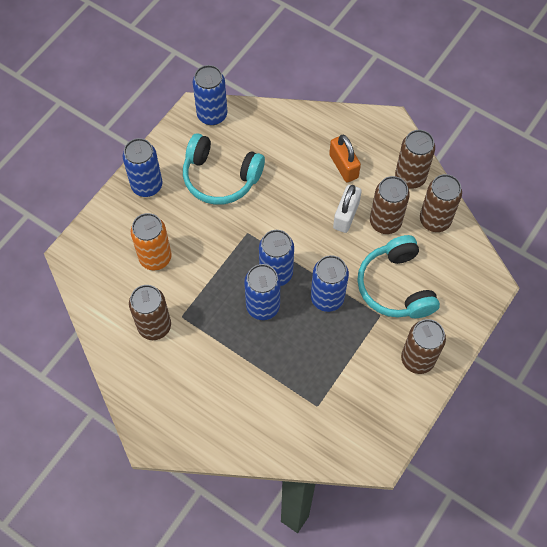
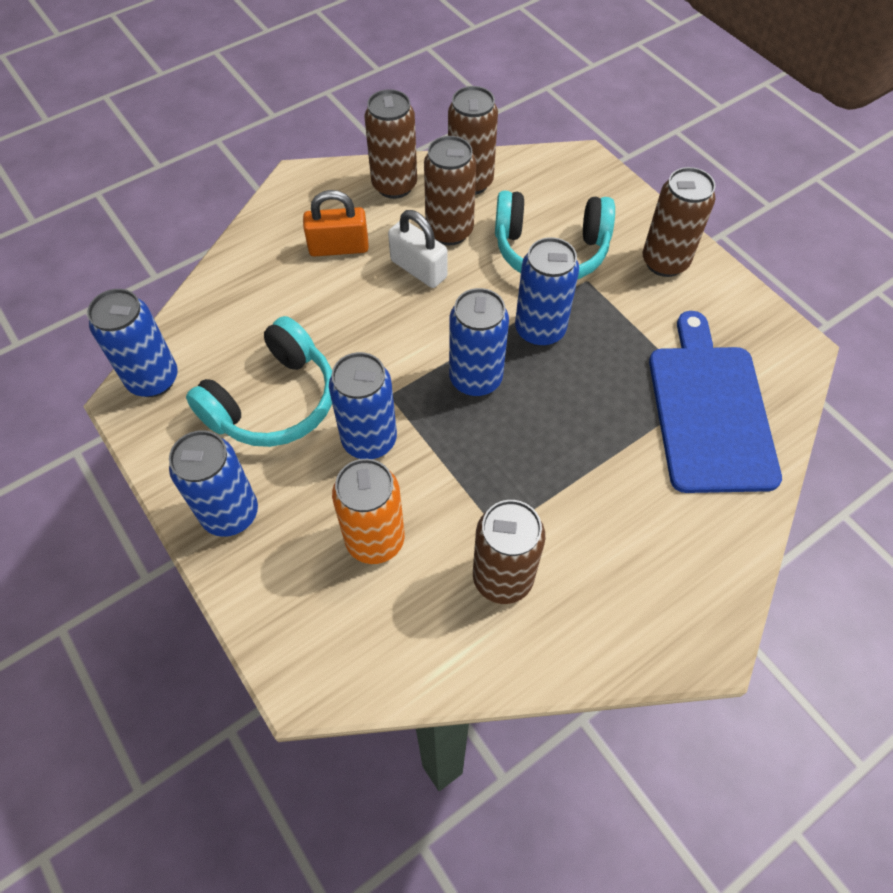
camera: 70 degrees left, 5 degrees down
(263, 306) = (524, 412): blue can -> blue can (369, 440)
(305, 411) = (709, 411): none -> blue cutting board

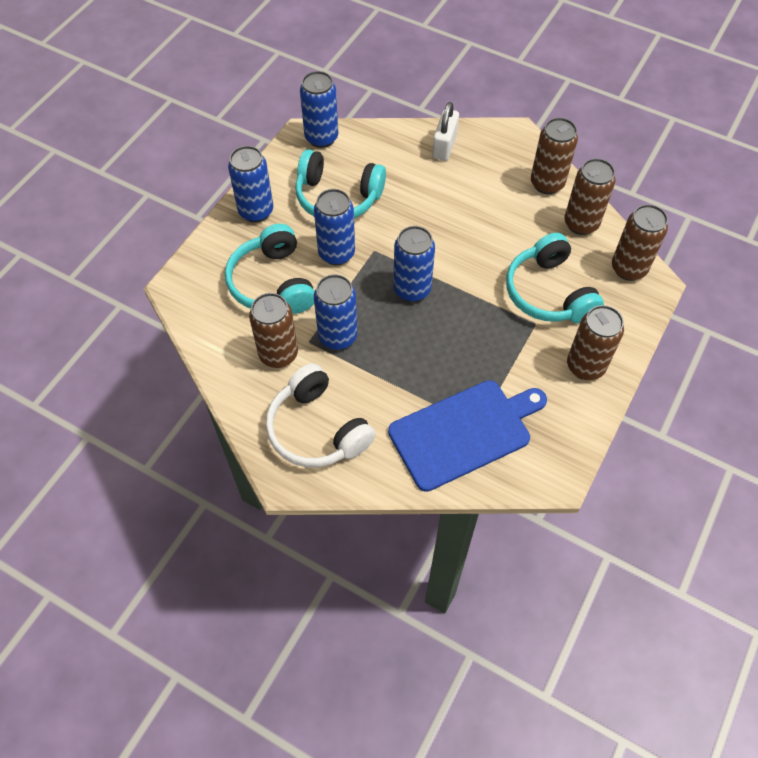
camera: 65 degrees right, 0 degrees up
(339, 247) = (472, 177): orange padlock -> none
(375, 540) = (272, 283): orange can -> turquoise headphones
(418, 269) = (482, 225): white padlock -> white padlock (444, 146)
(449, 231) = (526, 229): brown can -> brown can (628, 268)
(540, 330) = (473, 310): blue can -> blue can (338, 336)
(645, 574) = (317, 429): none -> white headphones

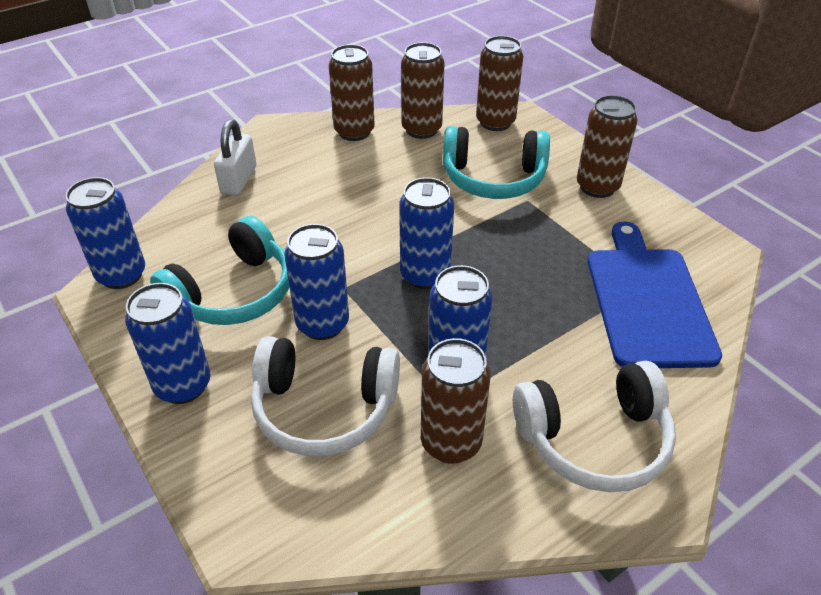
camera: 65 degrees left, 15 degrees down
(272, 283) = (324, 408): turquoise headphones -> white headphones
(444, 146) = (239, 180): white padlock -> white padlock turned 60 degrees clockwise

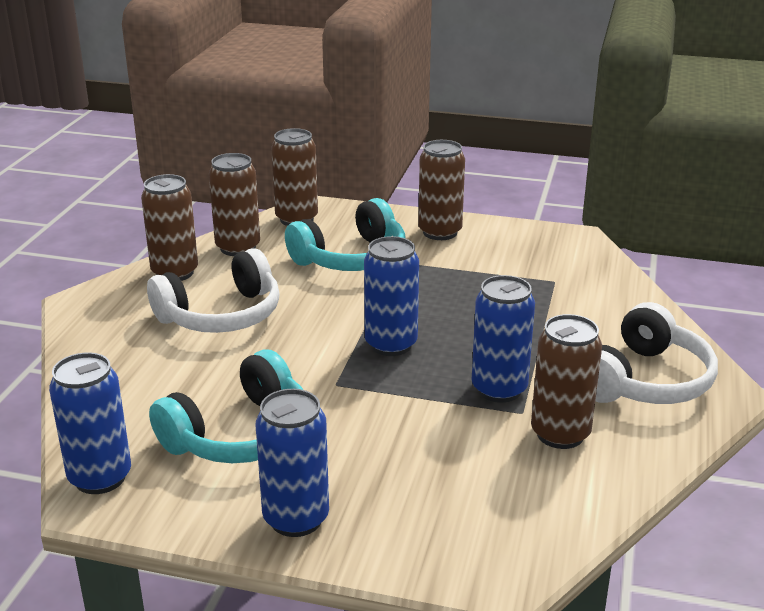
camera: 40 degrees left, 15 degrees down
(234, 293) = (240, 434): turquoise headphones -> turquoise headphones turned 45 degrees clockwise
(239, 180) = (111, 353): white padlock -> none
(322, 324) = (355, 416): blue can -> none
(324, 408) = (439, 466): white headphones -> white headphones (221, 315)
(647, 301) = (569, 287): blue cutting board -> none

